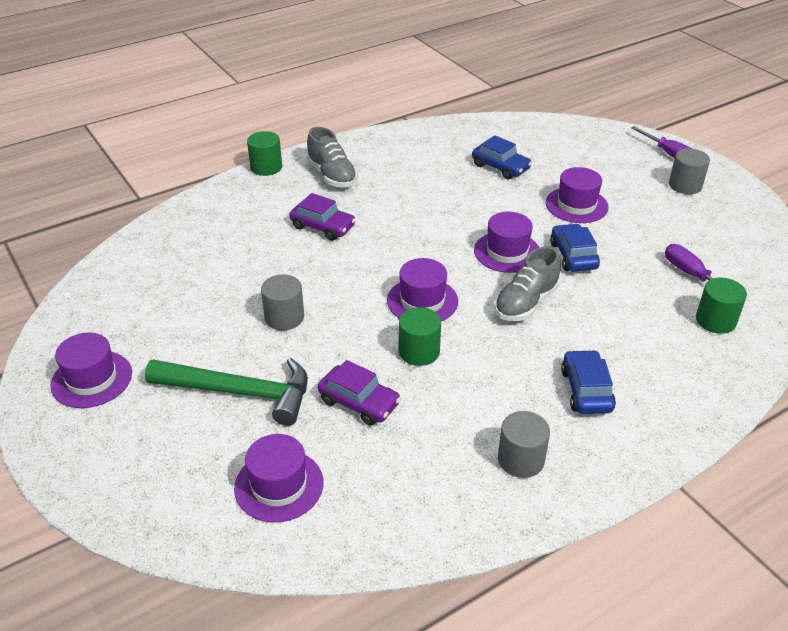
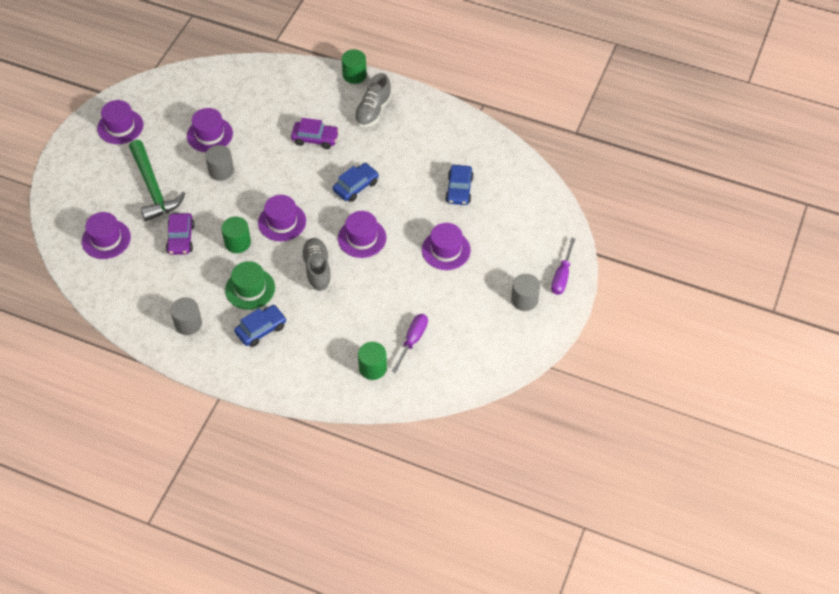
camera: 55 degrees right, 15 degrees up
(214, 303) = (209, 134): none -> purple hat
(323, 227) = (315, 139): purple car -> purple car turned 75 degrees counterclockwise
(507, 372) = (250, 289): none -> green hat
(526, 303) = (317, 270): grey shoe -> grey shoe turned 75 degrees clockwise
(573, 256) = (385, 272): blue car -> blue car (356, 186)

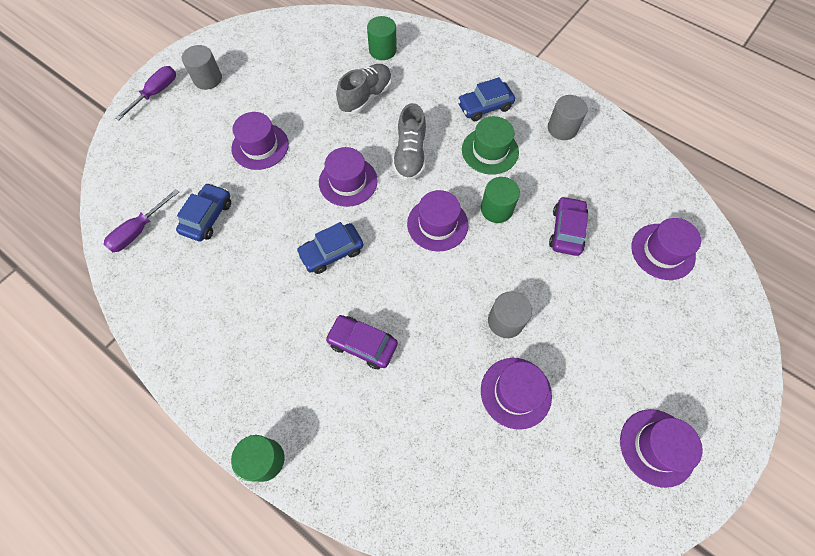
camera: 165 degrees left, 10 degrees up
(153, 188) = (602, 315): green hammer -> none
(373, 111) = (264, 374): grey shoe -> grey shoe (366, 97)
(412, 340) = (335, 65): purple screwdriver -> purple screwdriver (139, 231)

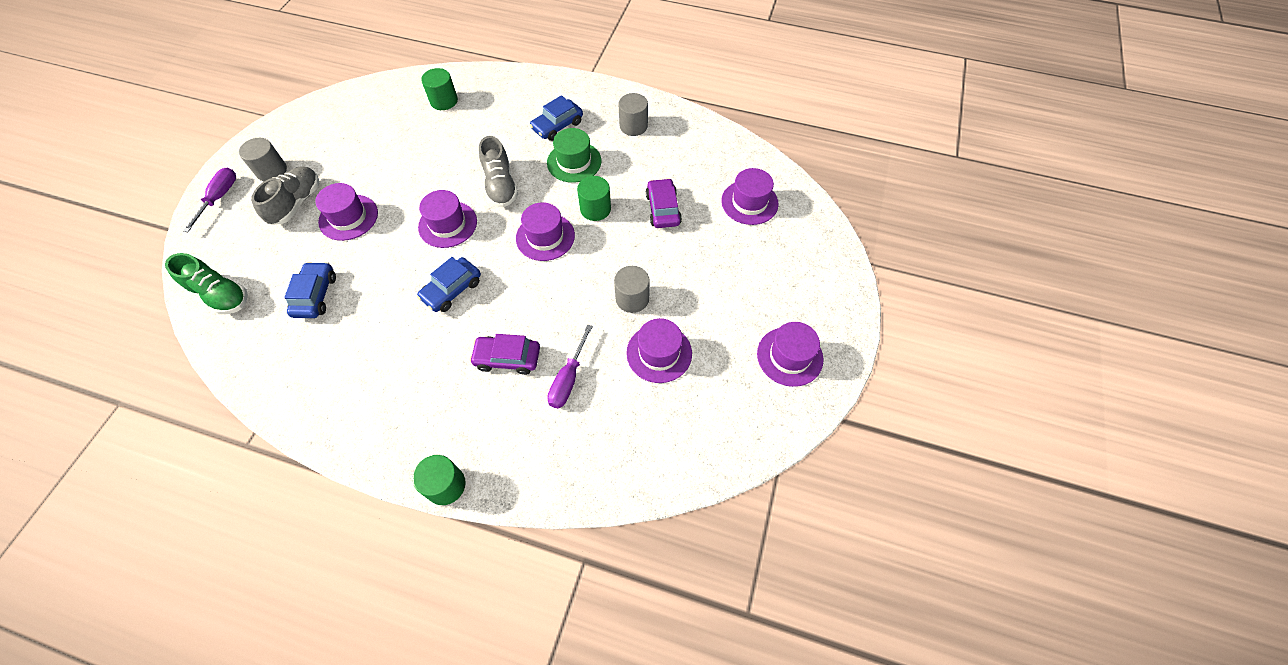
camera: 20 degrees left, 5 degrees down
(128, 190) = (220, 295): none -> green shoe
(139, 231) = (246, 328): purple screwdriver -> purple screwdriver (568, 379)
(366, 97) = (441, 146): grey shoe -> grey shoe (296, 203)

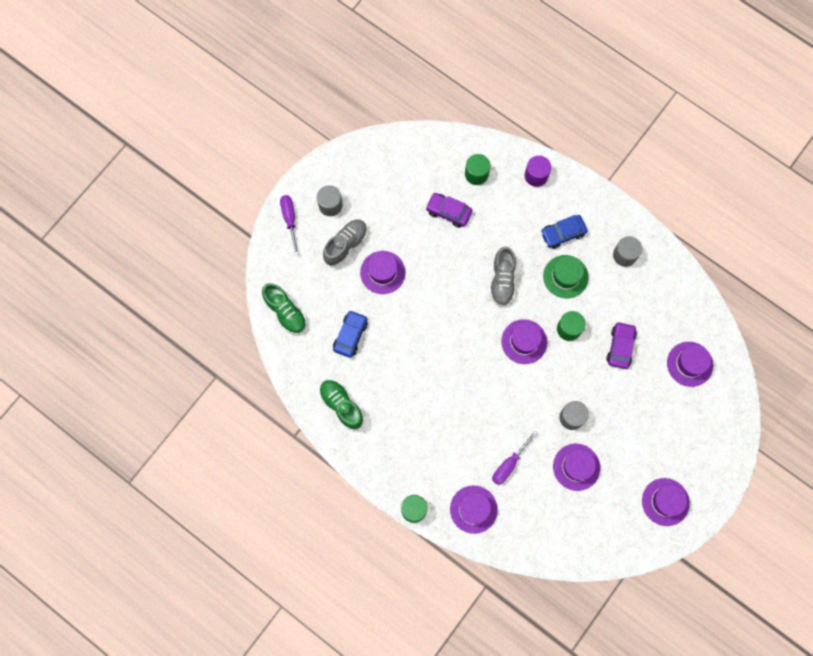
camera: 20 degrees right, 15 degrees up
(219, 198) = (290, 220): purple screwdriver -> purple screwdriver turned 45 degrees counterclockwise
(313, 381) = (341, 405): none -> green shoe
(447, 224) = (454, 304): purple hat -> purple hat (473, 509)
(452, 289) = (446, 364): blue car -> none
(507, 358) = (472, 434): purple car -> purple car (448, 212)
(511, 86) = (536, 175): none -> purple cylinder

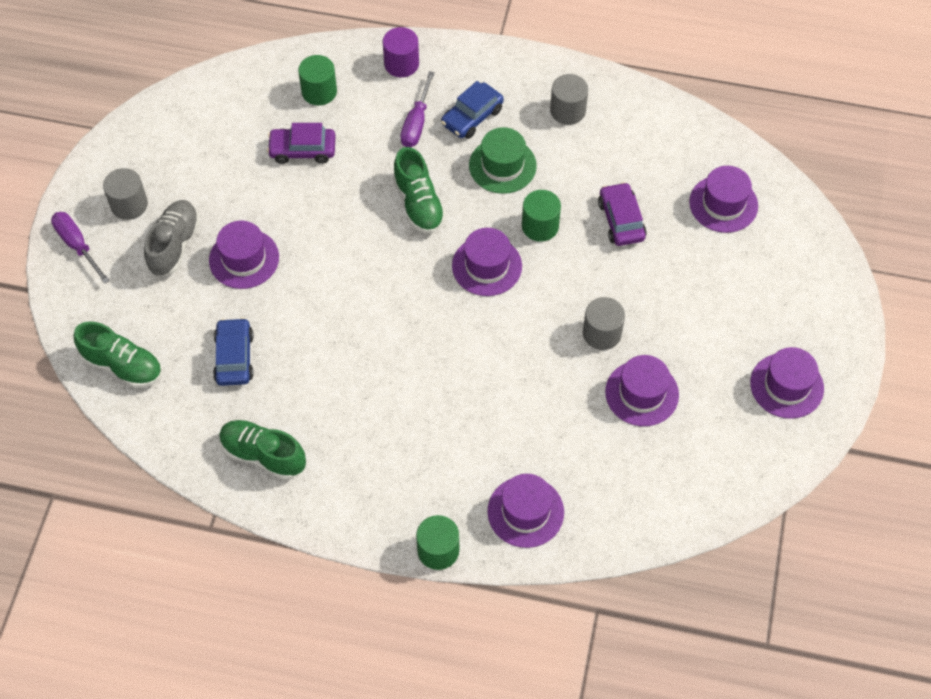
camera: 25 degrees left, 15 degrees down
(502, 281) = (419, 204): grey shoe -> green shoe
(509, 464) = (546, 430): purple screwdriver -> purple screwdriver (416, 123)

